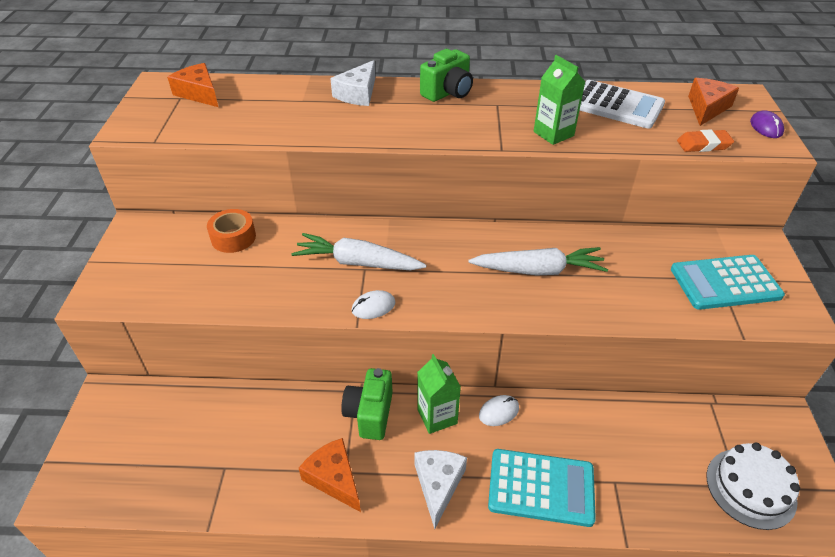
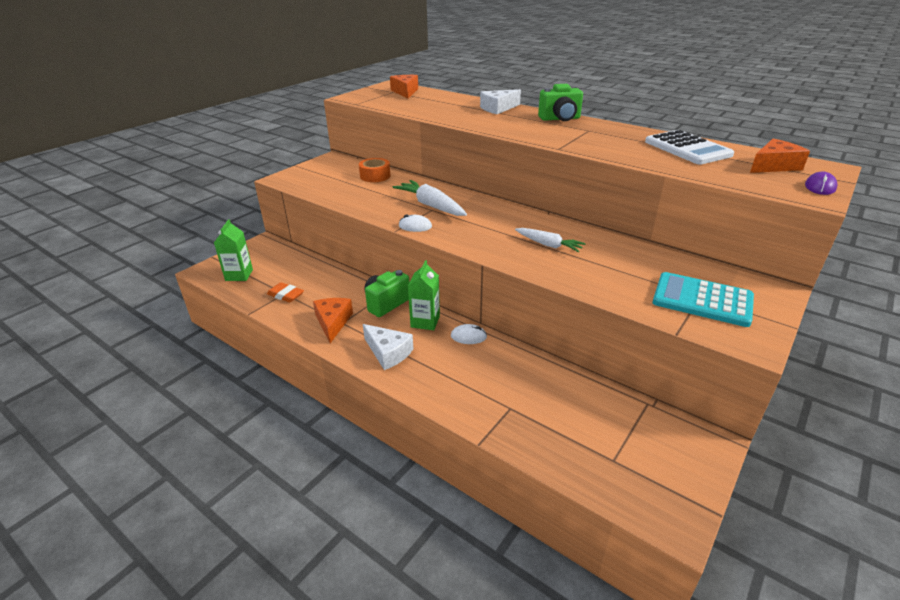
camera: 35 degrees right, 10 degrees down
(438, 485) = (388, 353): white cheese -> white cheese turned 90 degrees clockwise
(539, 270) = (548, 245): white carrot -> white carrot, size x0.65
(541, 488) = (452, 385): turquoise calculator -> none
(553, 134) = (610, 150): green carton -> green carton (239, 275)
(703, 145) = (736, 182): orange eraser -> orange eraser (285, 295)
(750, 488) = (623, 466): white cake -> none

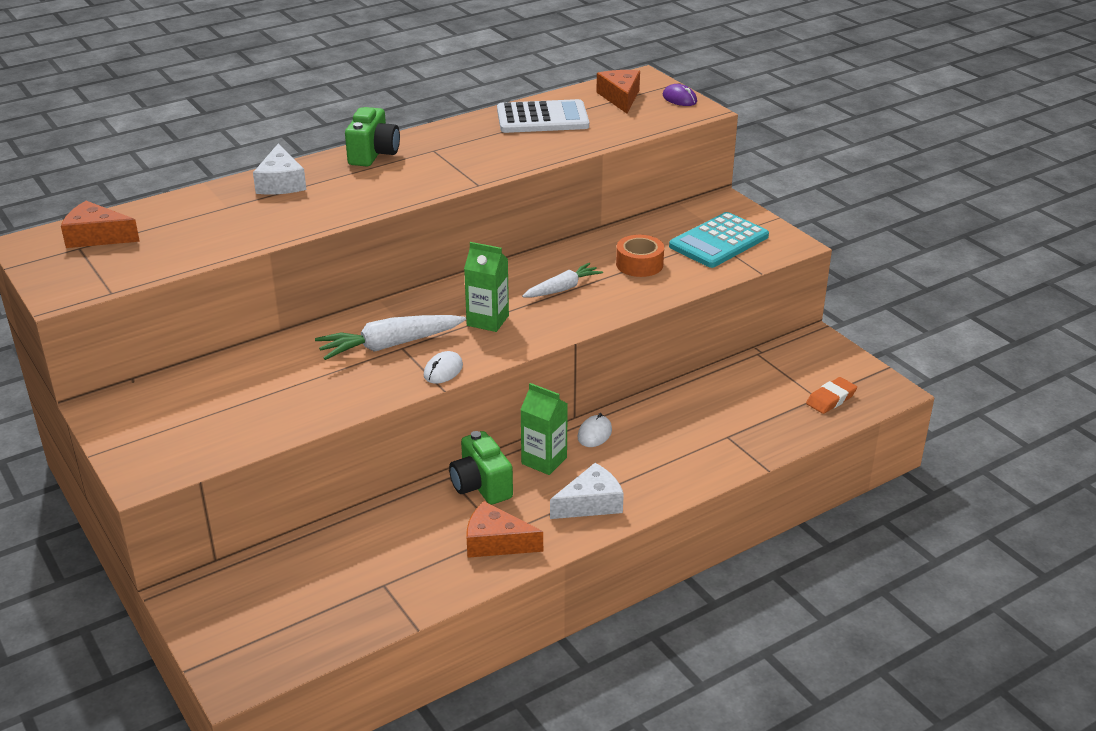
camera: 70 degrees left, 0 degrees up
(239, 275) = (286, 634): green carton -> green carton (487, 320)
(285, 295) = (391, 583): orange eraser -> orange eraser (831, 399)
(375, 176) = (233, 375): orange tape -> orange tape (639, 264)

